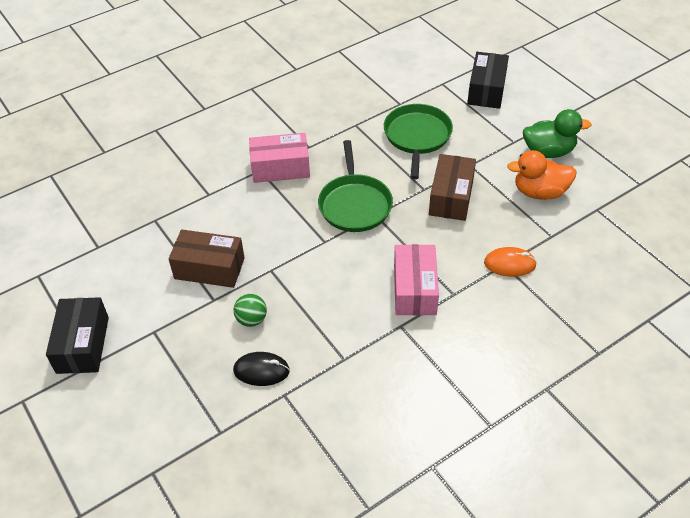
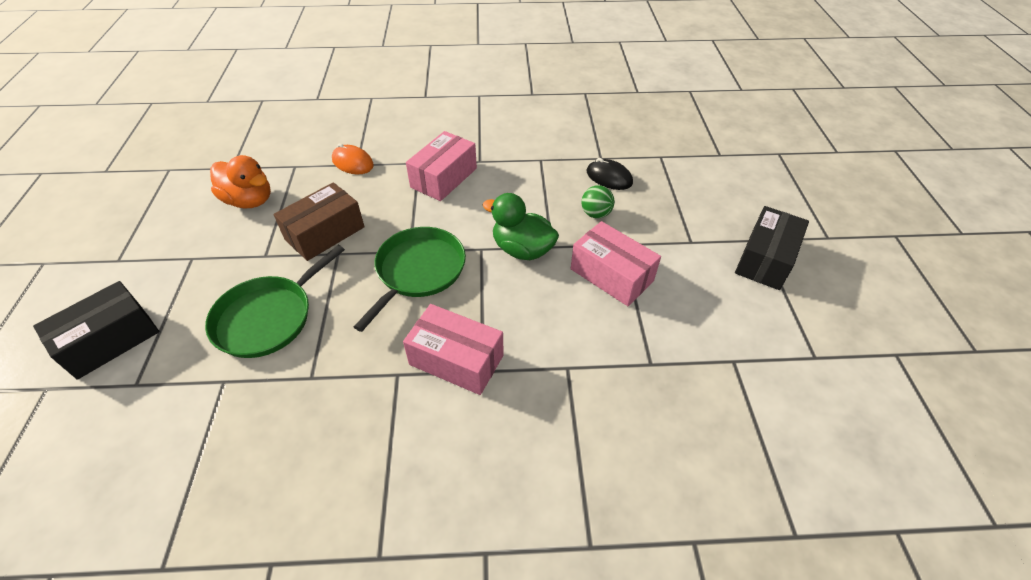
camera: 150 degrees left, 0 degrees up
(209, 268) = (611, 275): brown box -> pink box
(548, 151) = (181, 231): green duck -> green duck (522, 249)

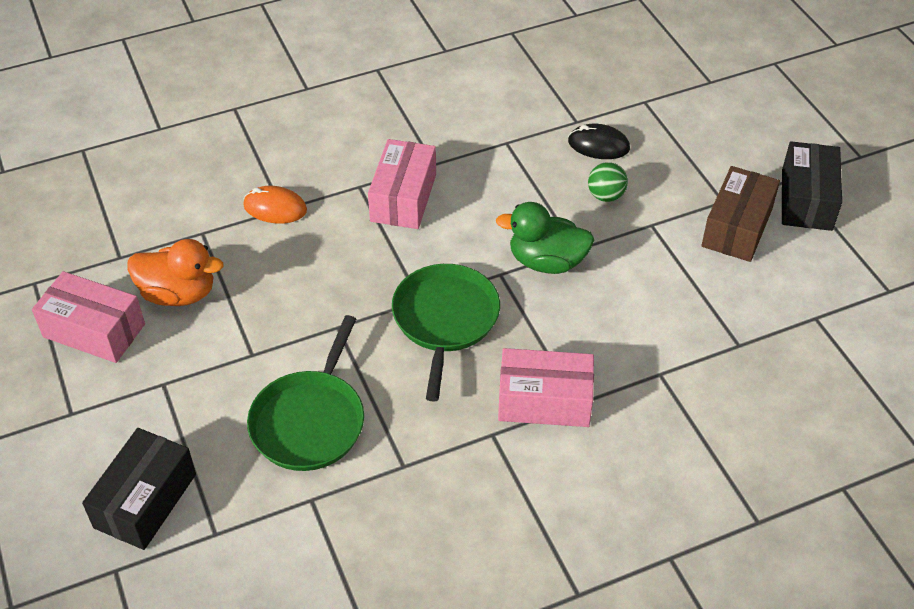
camera: 20 degrees left, 0 degrees up
(325, 233) = (305, 307): brown box -> brown box (737, 227)
(611, 275) = (657, 263): pink box -> pink box (94, 330)

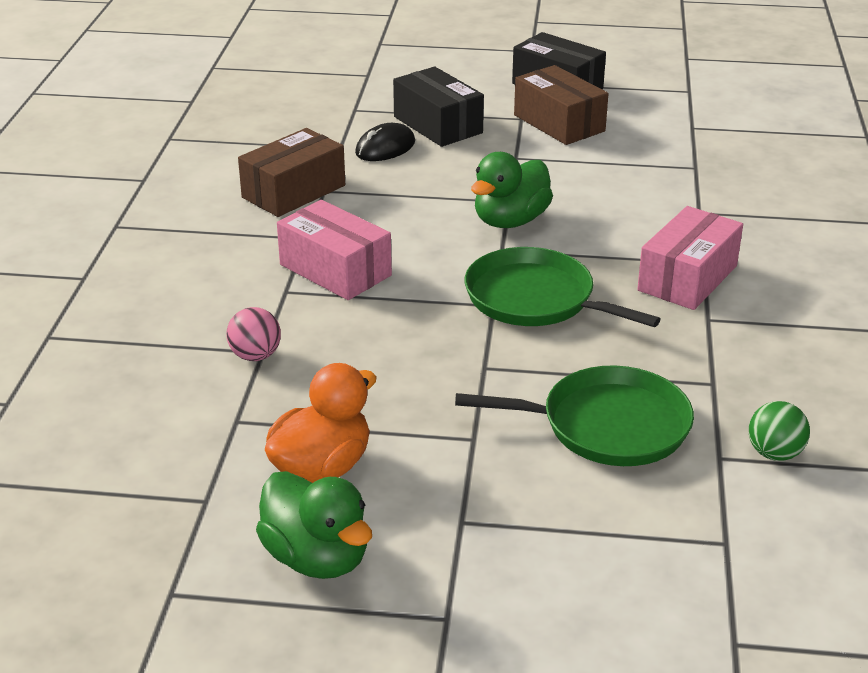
camera: 60 degrees left, 15 degrees down
(94, 330) = (317, 558): pink box -> green duck
(145, 500) = (640, 587): black box -> black box (437, 125)
(275, 208) = (255, 356): orange mouse -> pink ball
(310, 421) = (607, 425): green pan -> green pan turned 45 degrees counterclockwise
(491, 128) = (294, 191): none -> brown box
(606, 196) = (455, 166): green ball -> green ball (774, 453)

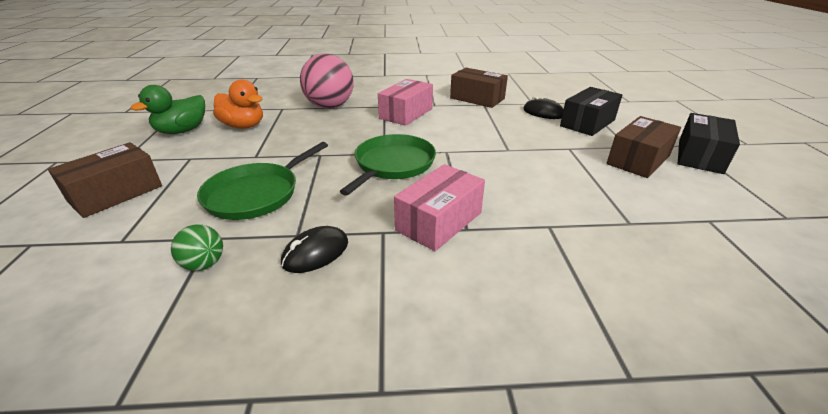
camera: 80 degrees right, 0 degrees up
(255, 356) = (330, 106): pink ball -> pink ball, size x2.10
(510, 221) = (482, 151): green duck -> none
(587, 588) = (116, 193): none -> brown box
(607, 425) = (256, 194): green pan -> green pan turned 45 degrees clockwise
(687, 278) = (439, 221): pink box -> pink box turned 75 degrees counterclockwise
(749, 368) = (315, 252): none -> black mouse

